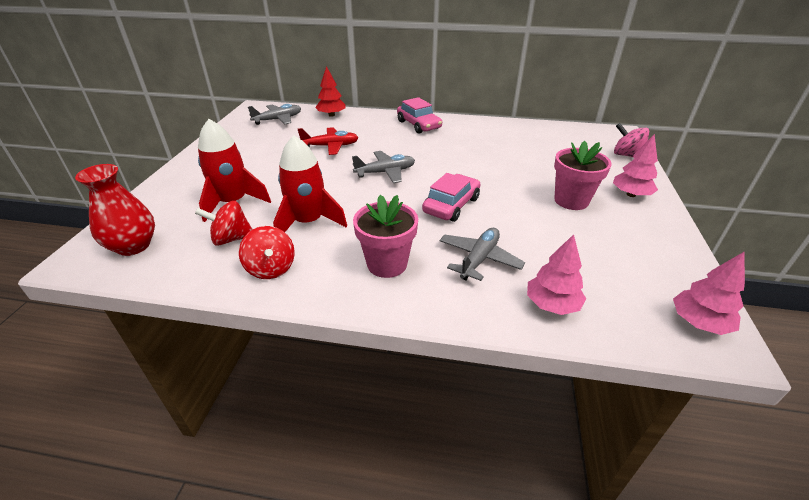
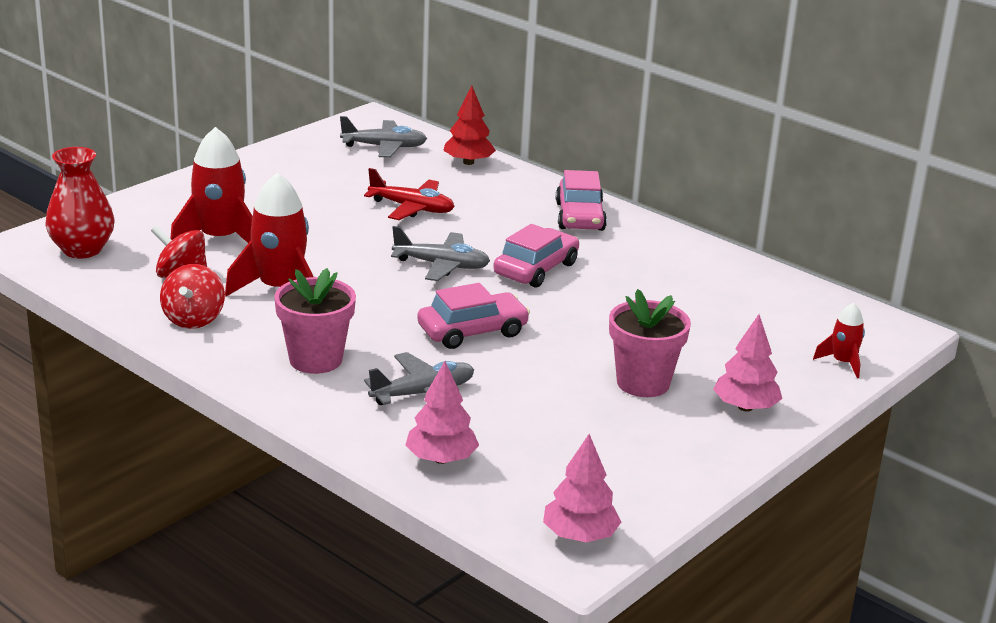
camera: 30 degrees right, 10 degrees down
(435, 157) = (536, 269): none -> pink car
(626, 155) = (843, 363): pink spinning top -> red rocket

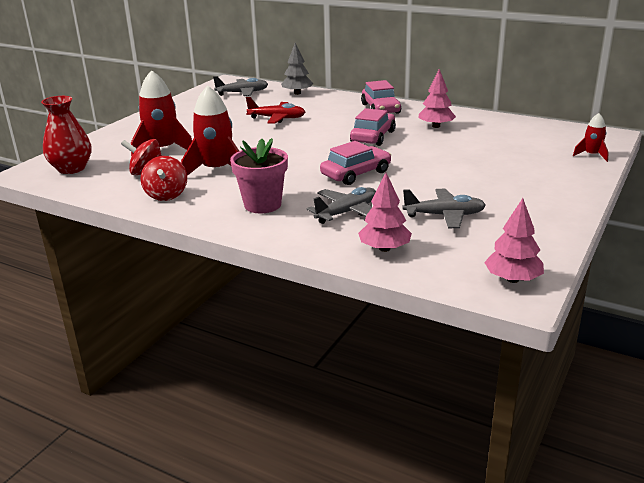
camera: 10 degrees left, 0 degrees up
(441, 265) = (313, 143): grey plane -> grey plane (444, 215)
(468, 162) = (297, 93): red tree -> grey tree
(643, 383) = (483, 184): pink flower pot -> none
(745, 407) = (555, 187): pink tree -> pink tree (436, 126)

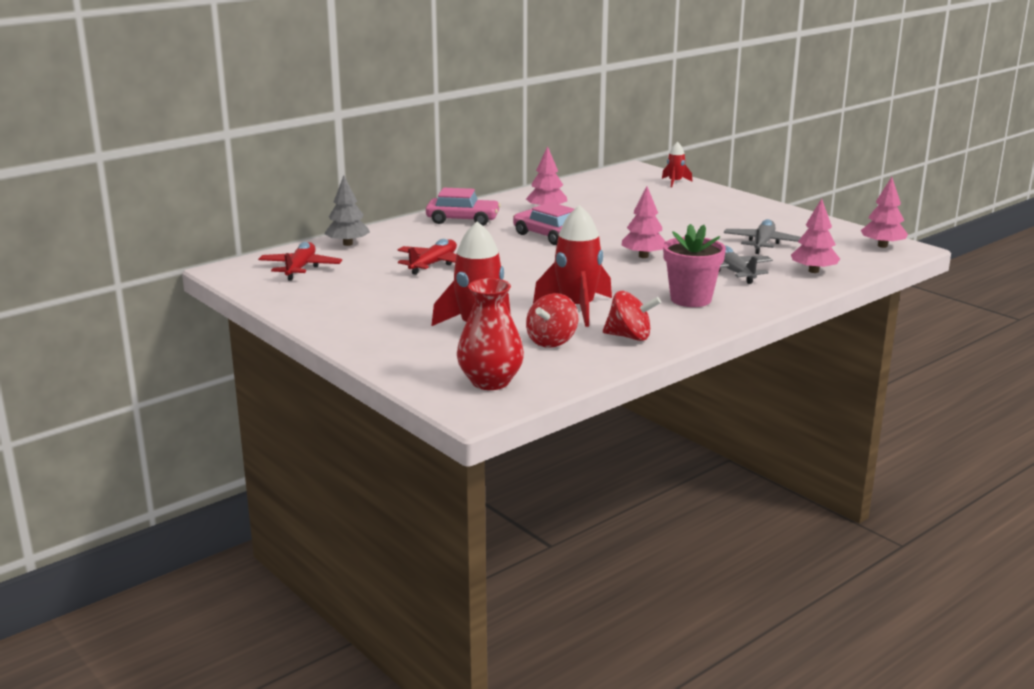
camera: 70 degrees left, 5 degrees down
(242, 93) = (300, 268): grey plane -> red plane
(356, 173) = (643, 256): pink car -> pink tree

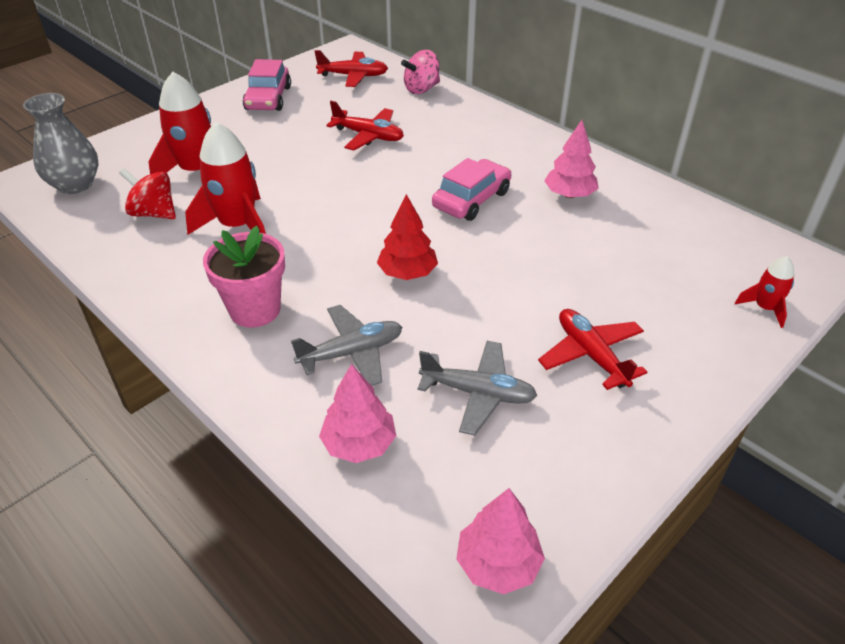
camera: 85 degrees right, 20 degrees up
(347, 244) = (421, 89): grey tree -> pink spinning top
(463, 220) = (513, 142): pink car -> pink car (268, 98)
(490, 382) = (75, 185): red vase -> grey vase
(629, 337) = (152, 262): red spinning top -> none
(643, 256) = (407, 273): pink tree -> red tree
(723, 218) = (591, 355): none -> red plane

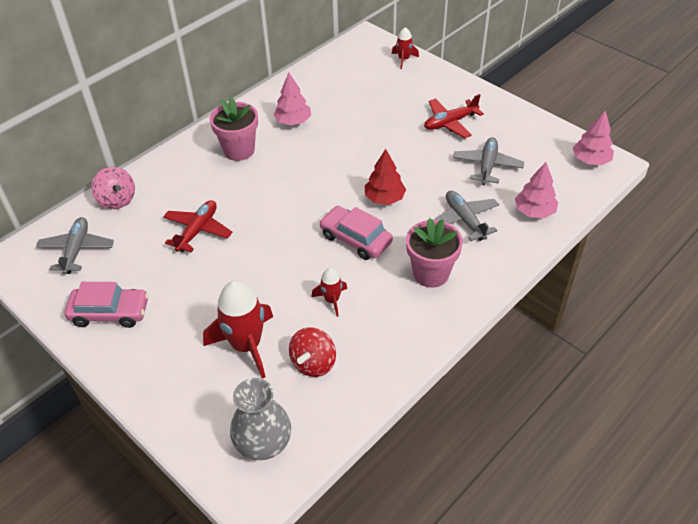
camera: 90 degrees left, 5 degrees up
(237, 226) = (332, 300): red rocket -> red rocket, size x0.51
(353, 76) = (77, 250): red plane -> grey plane
(471, 199) = (297, 168): pink car -> pink car (355, 239)
(505, 156) = (239, 150): none -> pink flower pot

